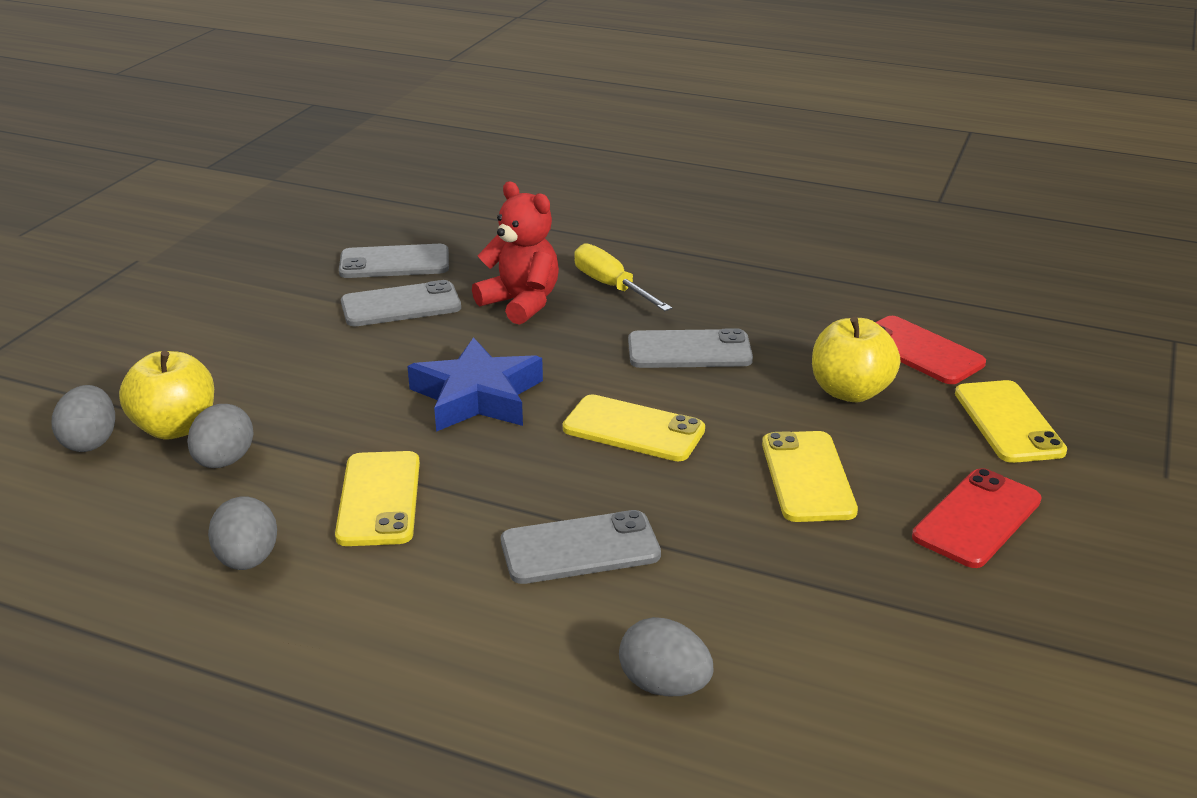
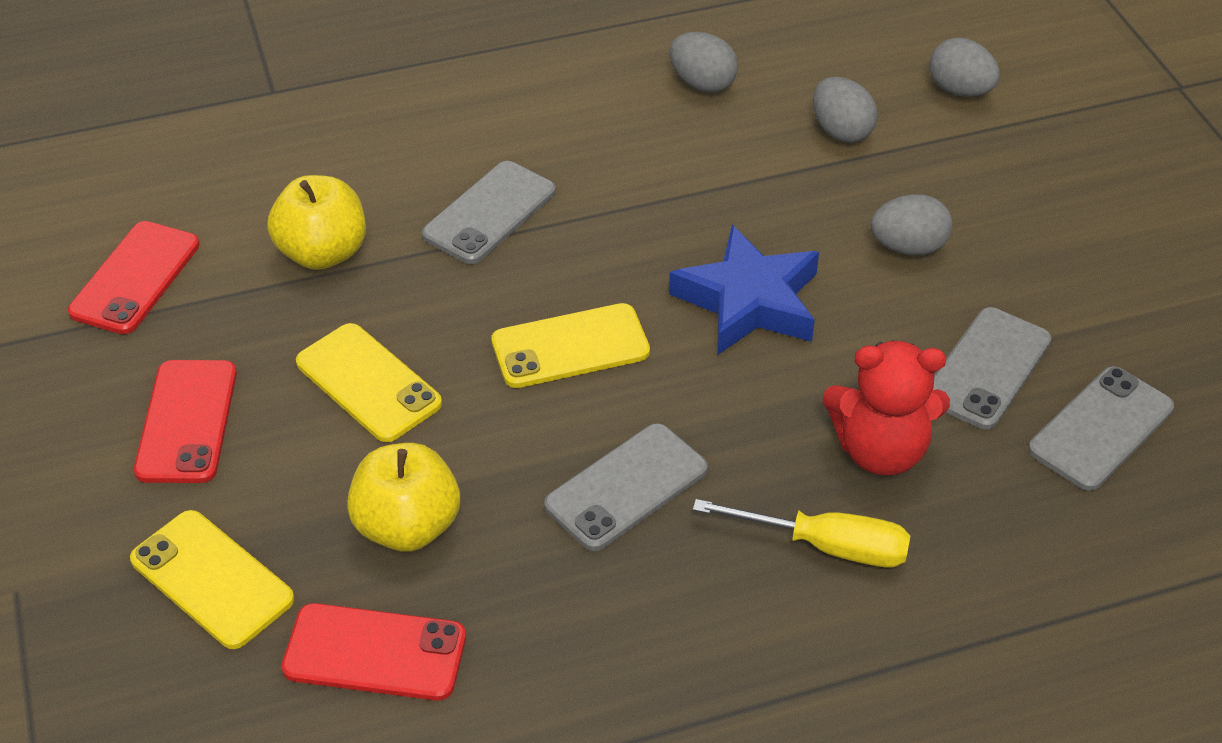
camera: 140 degrees right, 15 degrees up
(175, 428) = (926, 133): yellow apple -> yellow apple (323, 253)
(379, 499) = (684, 168): yellow phone -> none
(664, 685) = (335, 156): grey egg -> grey egg (908, 247)
(966, 663) = (135, 278): none -> red phone

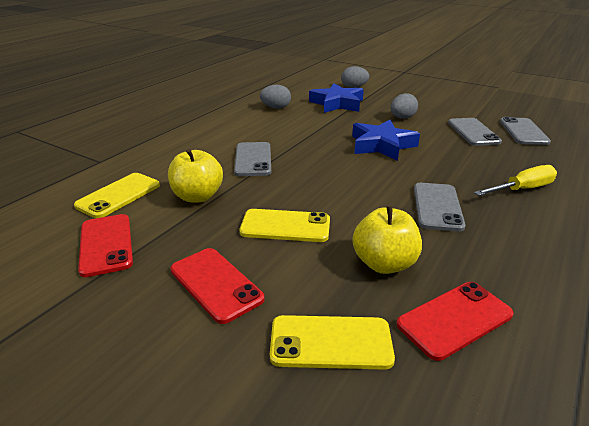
camera: 40 degrees left, 15 degrees down
(570, 347) = (346, 180): yellow phone -> yellow phone (118, 195)
(841, 131) = (337, 104): grey egg -> blue star
(880, 450) = (486, 160): red teddy bear -> none

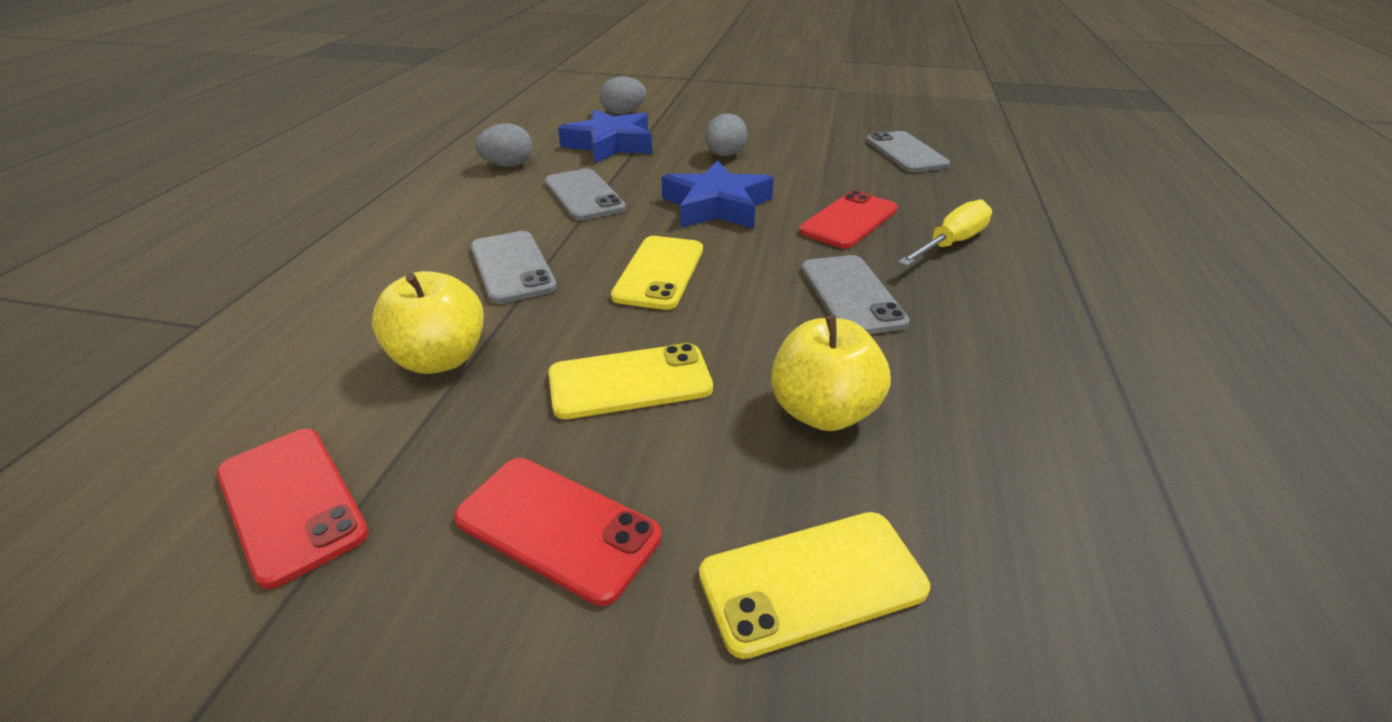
camera: 20 degrees left, 5 degrees up
(118, 195) = (272, 390): yellow phone -> yellow phone (659, 272)
(455, 319) = (973, 481): red phone -> red phone (849, 220)
(473, 132) = (839, 163): grey phone -> grey phone (584, 195)

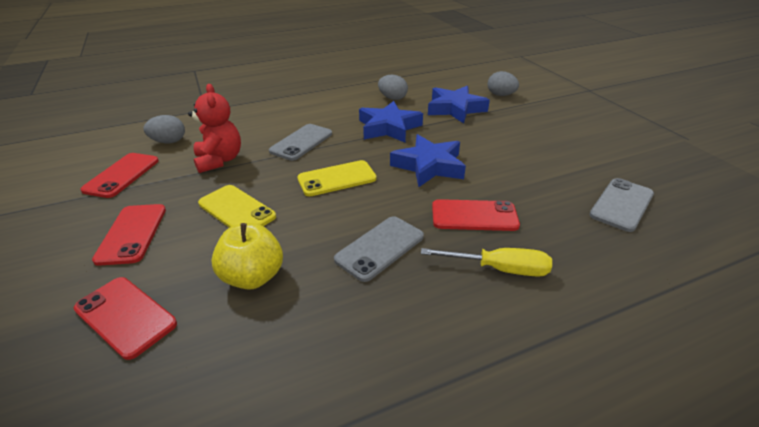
camera: 55 degrees right, 0 degrees up
(440, 359) = (219, 160): yellow apple -> red teddy bear
(584, 195) = (389, 127): grey phone -> blue star
(725, 155) = (497, 143): grey egg -> grey egg (169, 142)
(812, 581) = (125, 316): yellow phone -> red phone

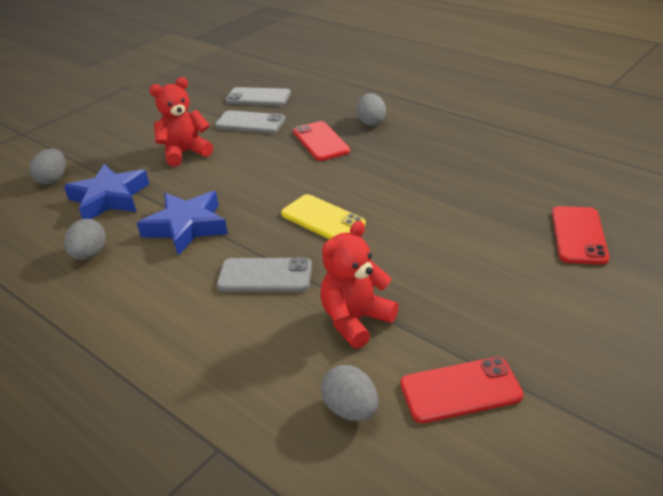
camera: 115 degrees left, 0 degrees up
(132, 234) = (521, 296): red phone -> none
(236, 210) = (425, 252): yellow phone -> none
(253, 277) = (482, 202): yellow apple -> none
(380, 248) = (396, 165): grey phone -> grey phone (250, 123)
(429, 166) = (259, 178): blue star -> none
(499, 269) = (371, 122): yellow screwdriver -> grey egg
(506, 143) = (185, 153): none -> red teddy bear

